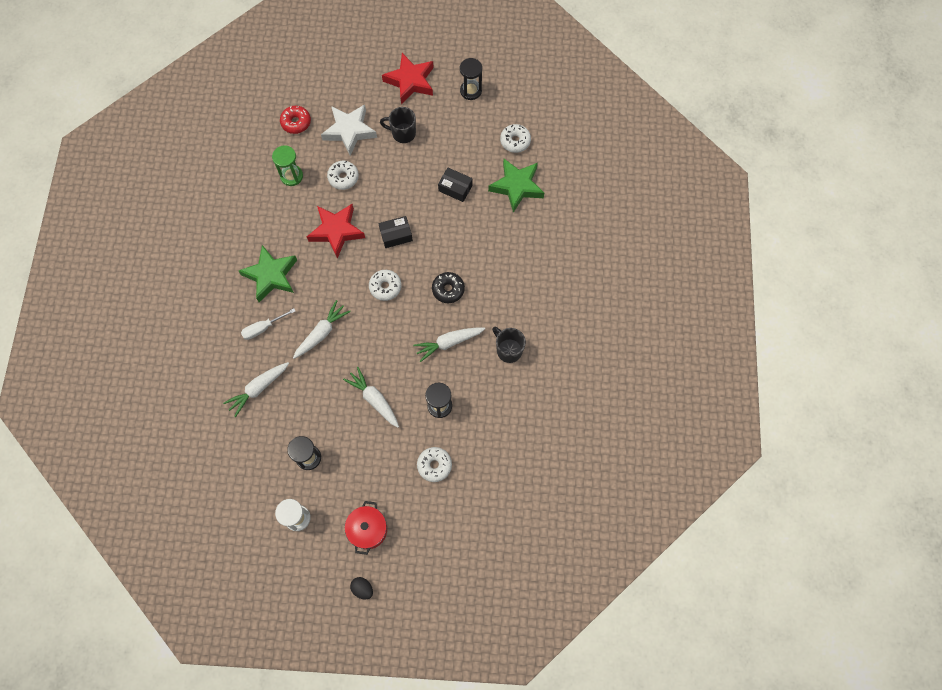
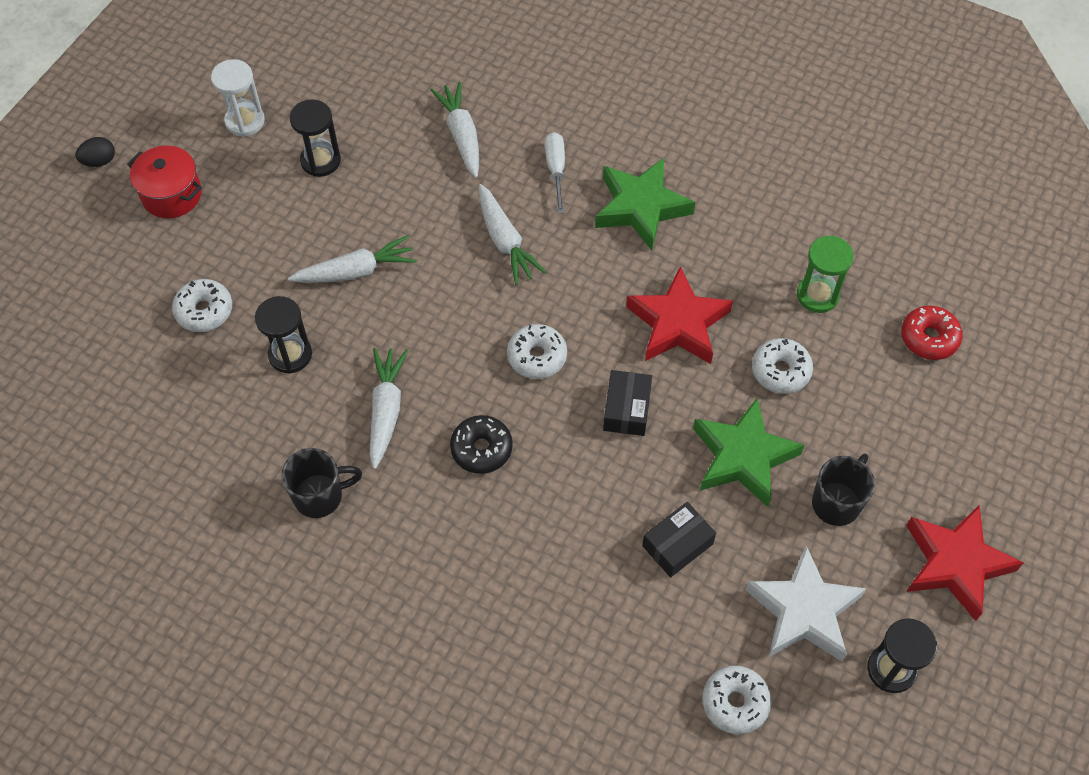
camera: 115 degrees right, 10 degrees down
(349, 131) = (877, 415): white star -> white star (803, 611)
(517, 186) = (631, 658): green star -> green star (743, 457)

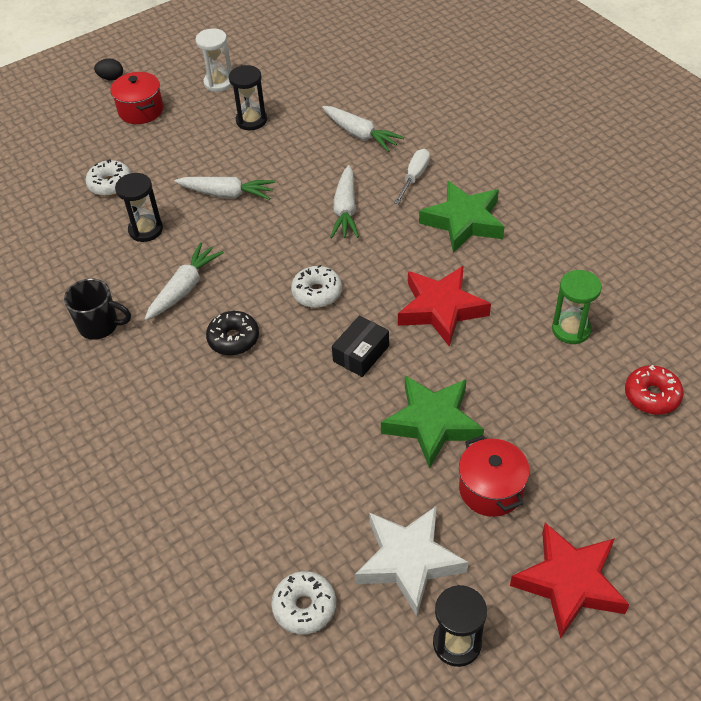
camera: 30 degrees right, 10 degrees down
(461, 135) = (360, 134): white carrot -> white carrot turned 120 degrees clockwise
(677, 545) = (336, 466): black box -> none
(780, 371) = (504, 372): white donut -> none
(837, 502) = (491, 489): black mug -> red pot

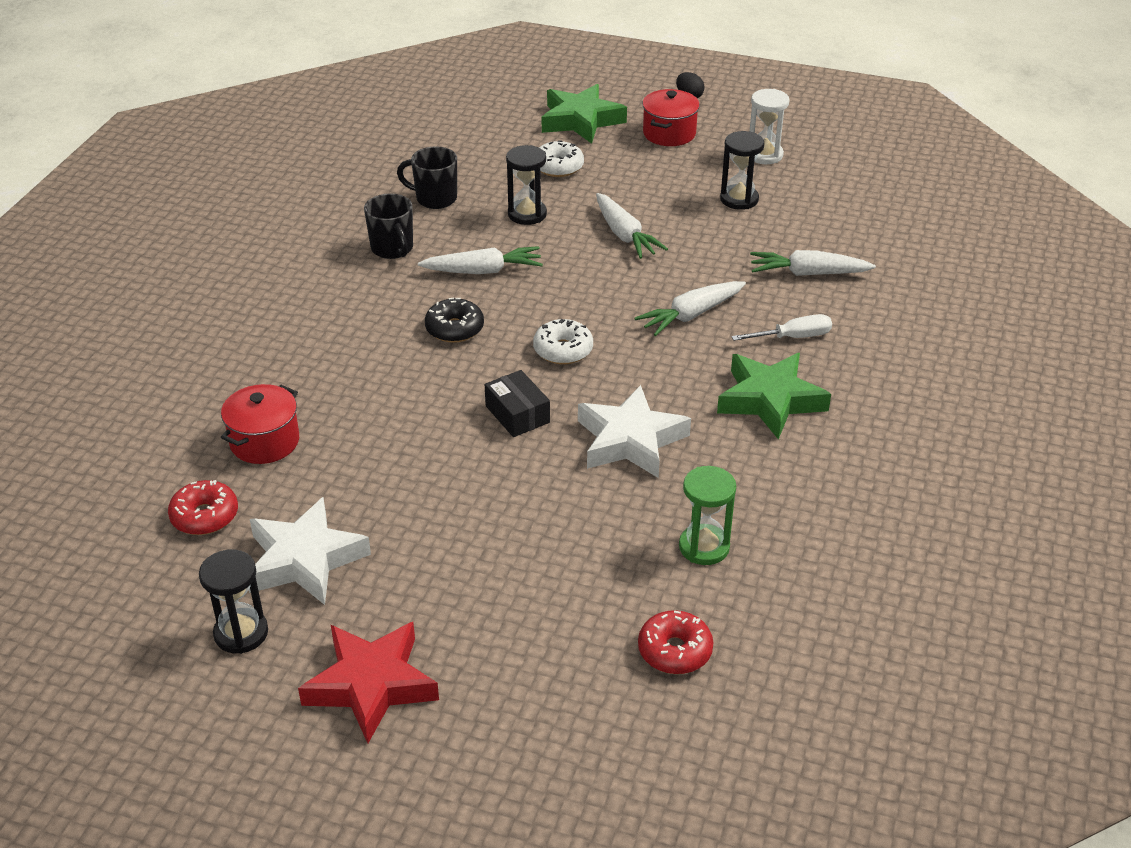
camera: 50 degrees right, 10 degrees down
(67, 269) = (435, 199): none -> black mug
(304, 607) = (205, 516): white donut -> red donut
(360, 134) = (808, 273): white carrot -> white carrot turned 90 degrees clockwise
(361, 353) = (517, 414): black box -> black box turned 60 degrees clockwise
(432, 423) = (478, 501): green star -> green star (581, 120)
(441, 309) = (630, 440): red star -> white star
(491, 489) = (435, 578): red pot -> red pot (264, 441)

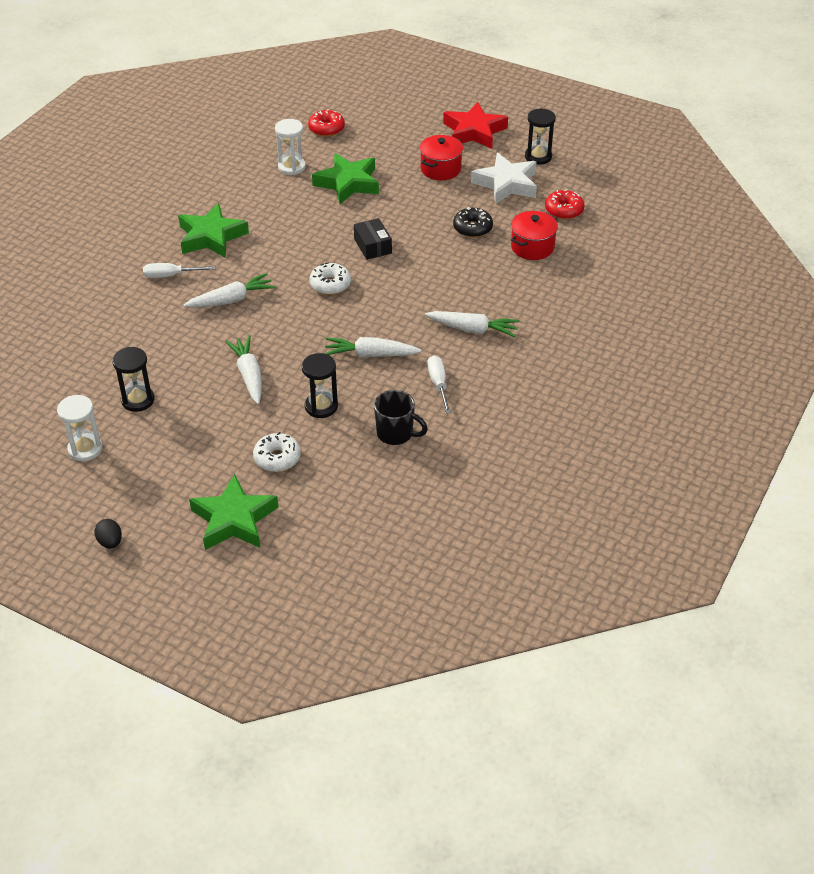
camera: 170 degrees left, 5 degrees up
(392, 249) = (438, 384): black mug -> white screwdriver
(454, 329) = (401, 309): black donut -> black donut (472, 228)
(591, 525) = (348, 183): none -> green star
(630, 440) = (308, 223): white star -> none
(669, 133) = (157, 489): red pot -> red pot (440, 169)
(704, 547) = (291, 167): green hourglass -> white hourglass
(808, 273) = (128, 323): white carrot -> white carrot (472, 329)

